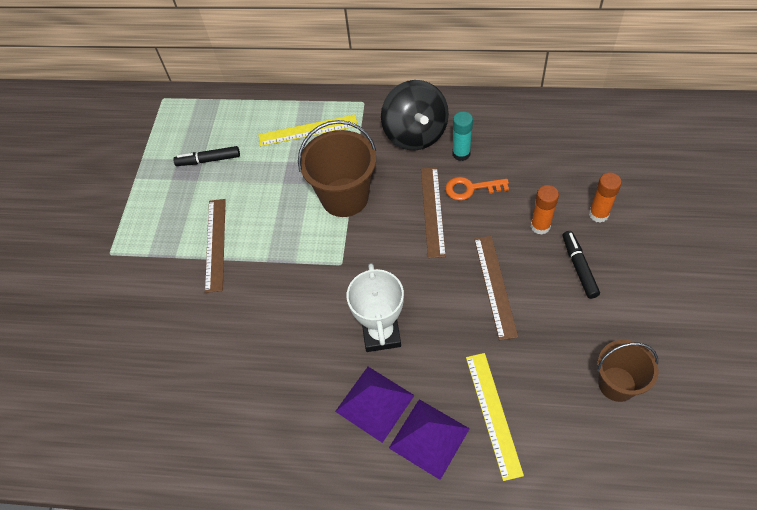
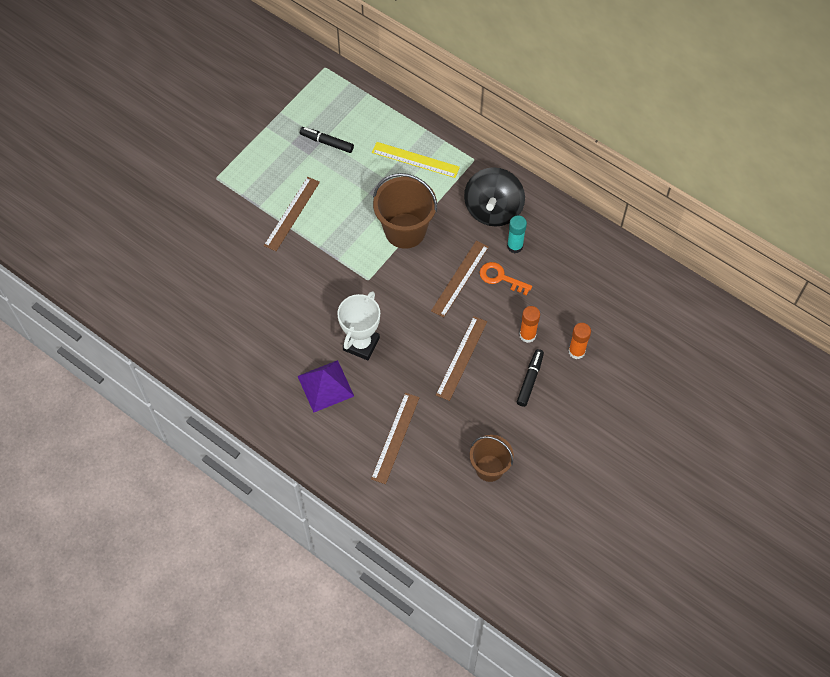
camera: 25 degrees right, 5 degrees up
(429, 438) = (344, 427): purple pyramid -> none
(493, 414) = (395, 437): yellow ruler -> brown ruler

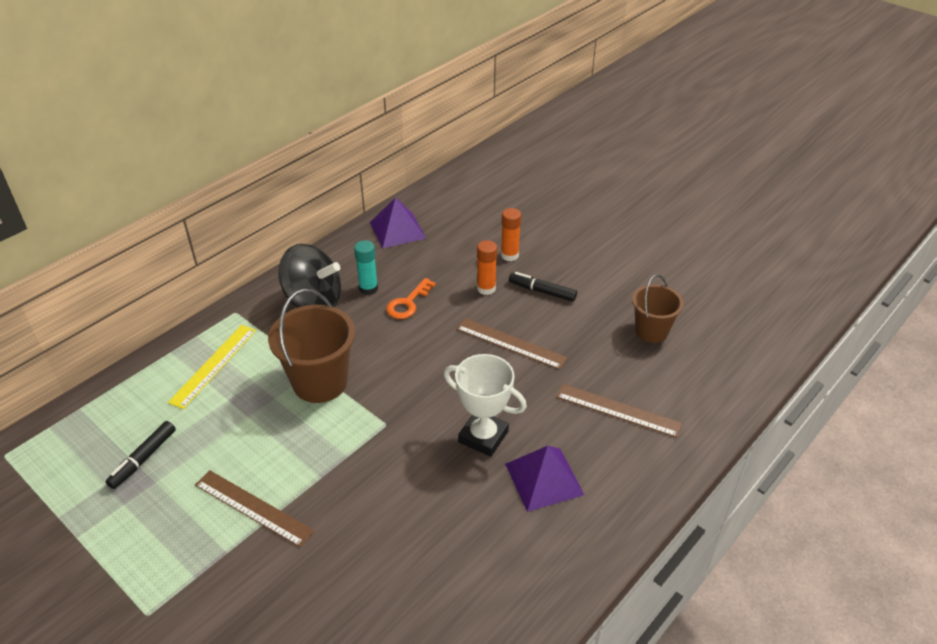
camera: 85 degrees left, 20 degrees down
(460, 278) = (402, 337): brown ruler -> none
(598, 257) = (397, 230): none -> purple pyramid

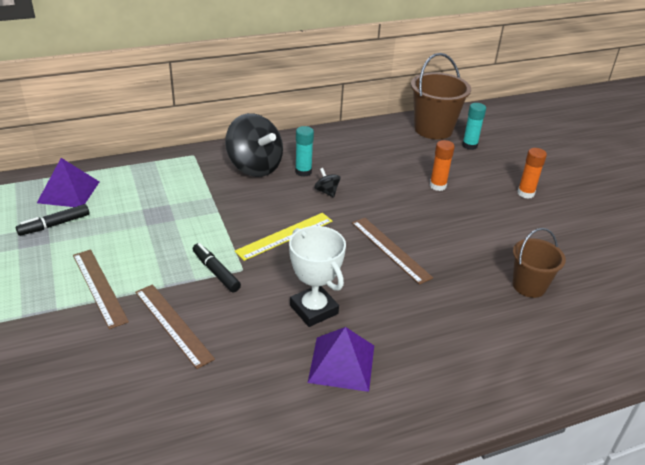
camera: 25 degrees right, 5 degrees down
(213, 365) = (150, 183): yellow ruler -> yellow ruler (285, 236)
(320, 382) = (216, 221): brown bucket -> brown bucket (433, 129)
(397, 230) = (357, 140): purple pyramid -> purple pyramid (68, 192)
(408, 303) = (326, 192): orange key -> black spinning top
(486, 288) = (399, 203): orange glue stick -> orange glue stick (525, 193)
(510, 197) = (469, 145): none -> turquoise glue stick
(542, 291) = (447, 221): black marker -> black marker (216, 272)
(618, 410) = (450, 336): brown ruler -> brown ruler (173, 324)

